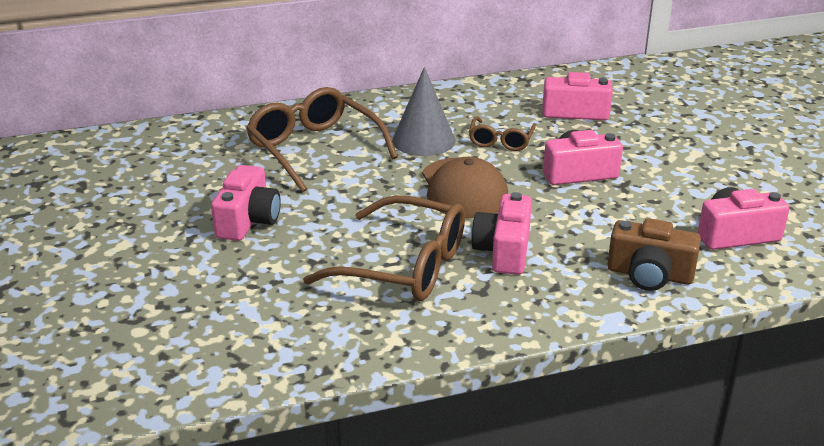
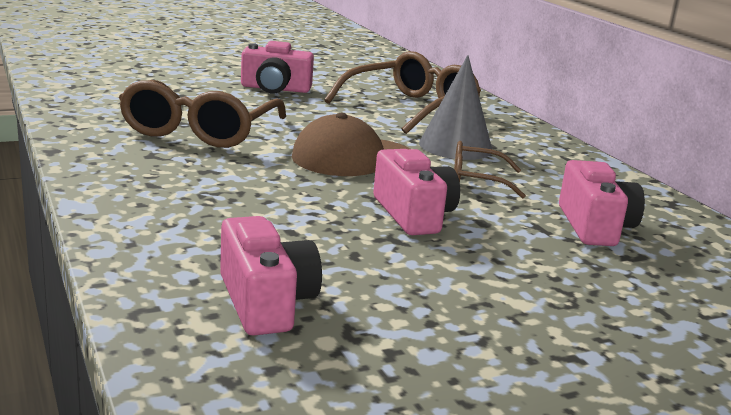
camera: 80 degrees right, 10 degrees down
(504, 251) = (225, 167): pink camera -> none
(649, 275) = (168, 233): brown camera -> none

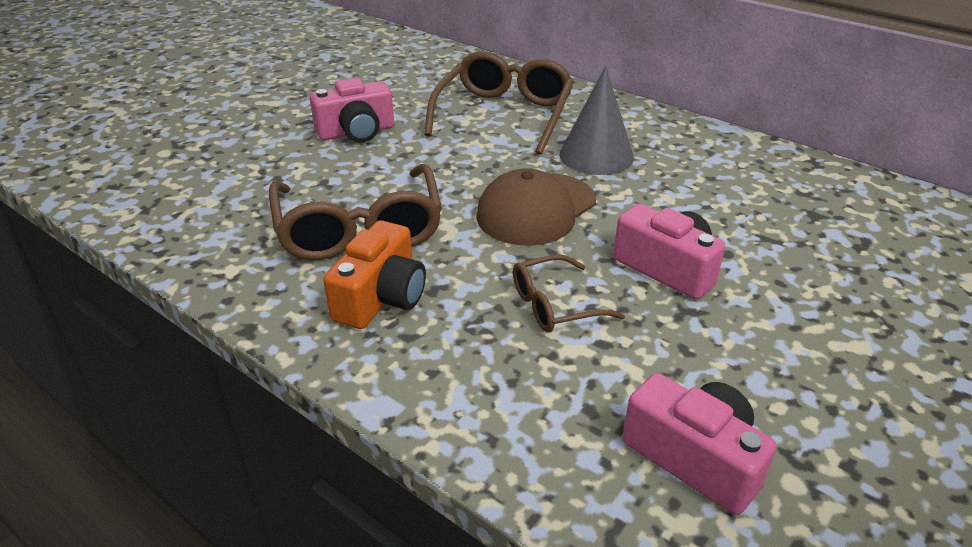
camera: 25 degrees left, 15 degrees up
(162, 163) = (381, 297): none -> orange camera
(477, 180) = (660, 196): brown glasses -> brown glasses (554, 305)
(594, 226) = (800, 218): pink camera -> none

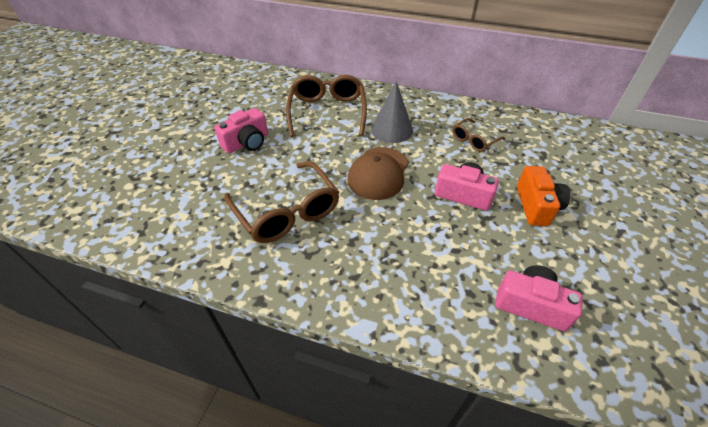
camera: 20 degrees left, 10 degrees up
(381, 297) = (325, 255): orange camera -> orange camera (536, 206)
(554, 305) = (420, 233): brown glasses -> brown glasses (474, 140)

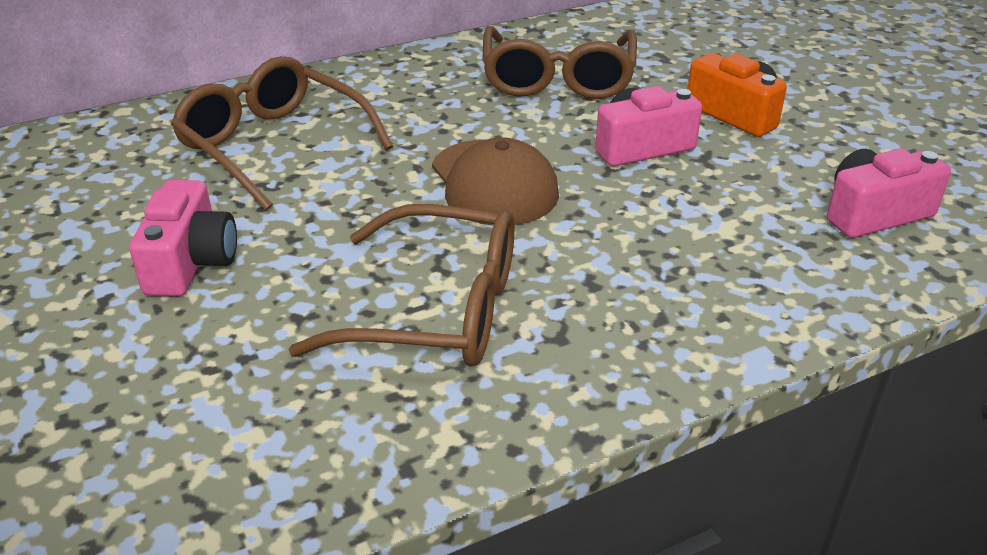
camera: 45 degrees left, 10 degrees down
(392, 129) = (423, 120): grey cone -> none
(474, 140) = (558, 79): brown glasses -> brown glasses, size x1.88

